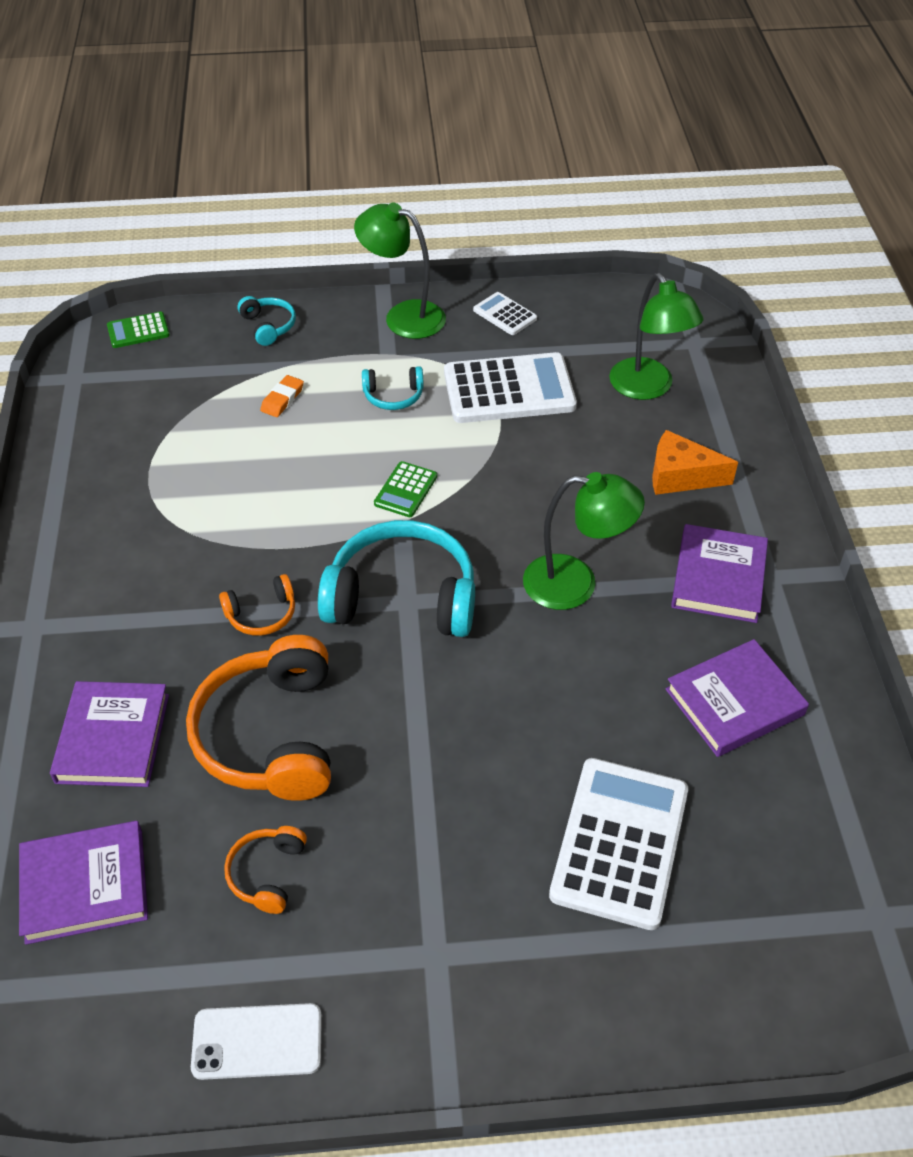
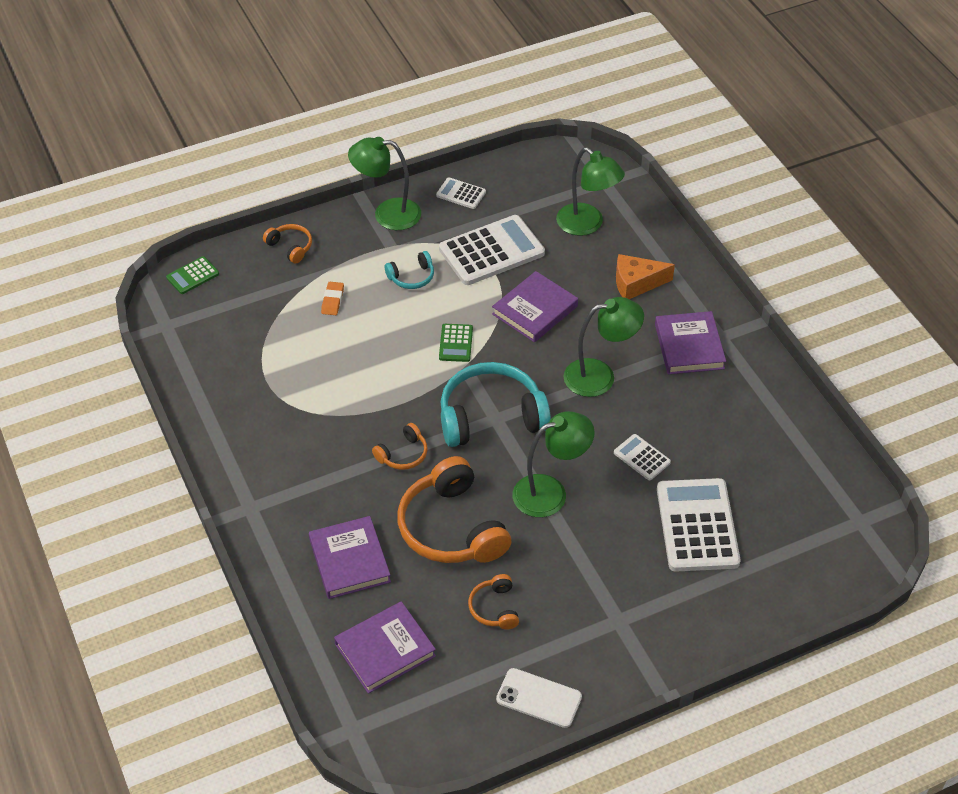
camera: 20 degrees left, 0 degrees up
(257, 1041) = (539, 698): white phone -> white phone turned 45 degrees clockwise
(268, 326) = (290, 247): turquoise headphones -> orange headphones
(430, 726) = (550, 492): none -> green lamp
(582, 715) = (642, 457): none -> white calculator
(734, 702) = (731, 423): purple book -> purple book (535, 310)

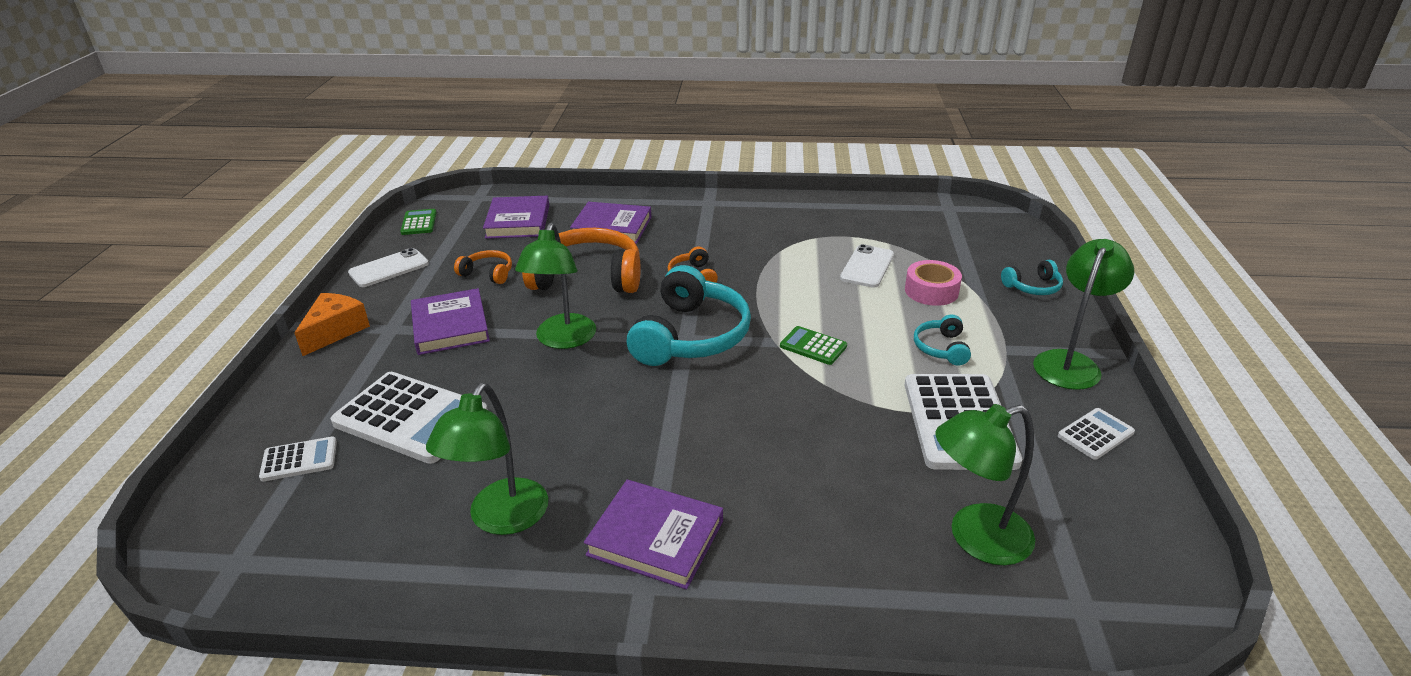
camera: 120 degrees right, 15 degrees down
(192, 276) = (1011, 230): green calculator -> green calculator (419, 223)
(290, 247) = (1033, 287): orange headphones -> turquoise headphones
(315, 348) = (867, 267): none -> white phone
(332, 300) = (931, 291): orange eraser -> pink tape
(535, 310) = (826, 420): purple book -> purple book (450, 326)
(600, 376) = (677, 432): green lamp -> green lamp (501, 519)
(636, 283) = (815, 538): orange cheese -> orange cheese (335, 331)
(642, 457) = (534, 416): white calculator -> white calculator (299, 460)

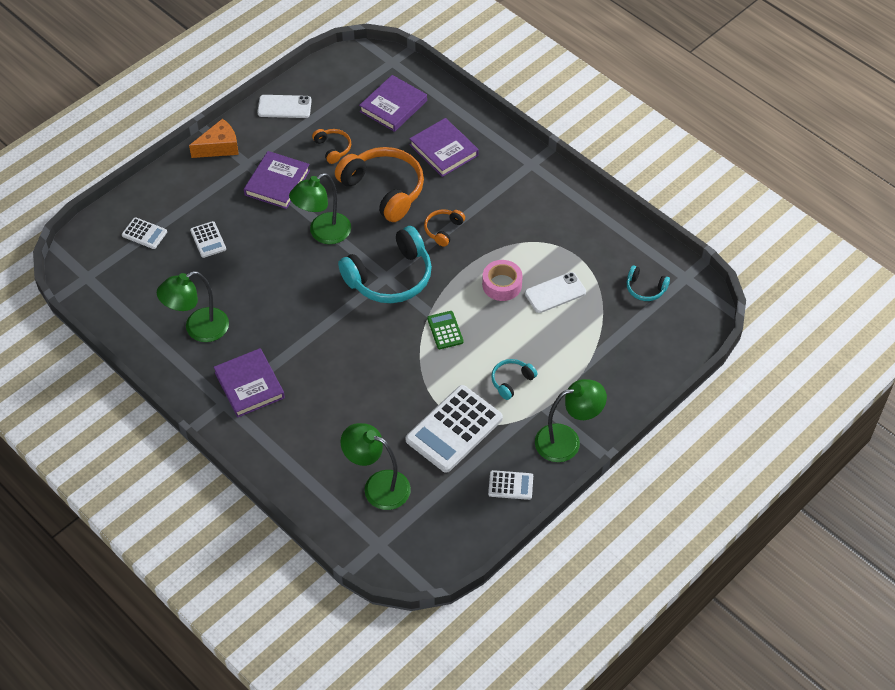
camera: 40 degrees right, 20 degrees up
(411, 418) = (208, 240): white calculator -> white calculator, size x0.49
(419, 223) = (335, 68): green calculator -> none
(931, 291) = (566, 338): pink tape -> pink tape (502, 285)
(1033, 287) = (632, 379): turquoise headphones -> turquoise headphones (645, 288)

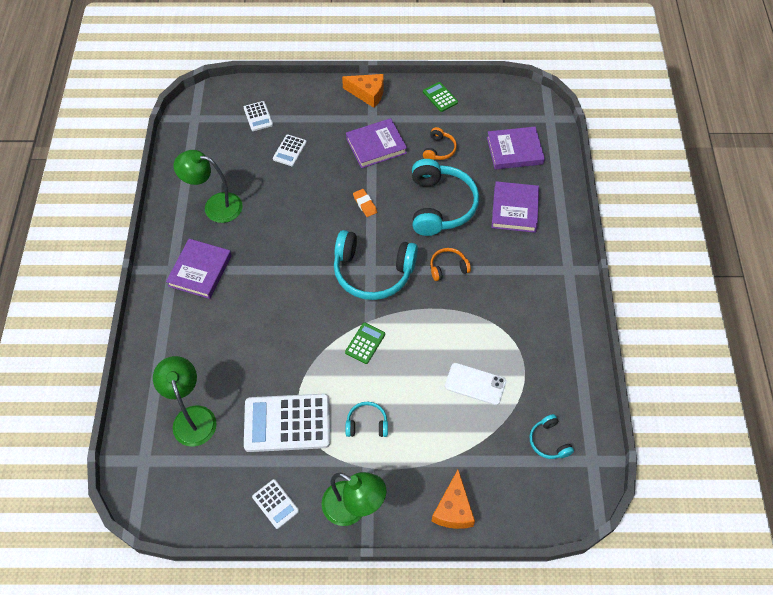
camera: 45 degrees right, 5 degrees up
(284, 107) = (440, 97): white phone -> green calculator
(323, 233) = (365, 204): green lamp -> orange eraser
(384, 190) = (440, 205): orange headphones -> turquoise headphones
(502, 285) = (443, 344): pink tape -> none
(632, 383) = (453, 509): none -> orange cheese

